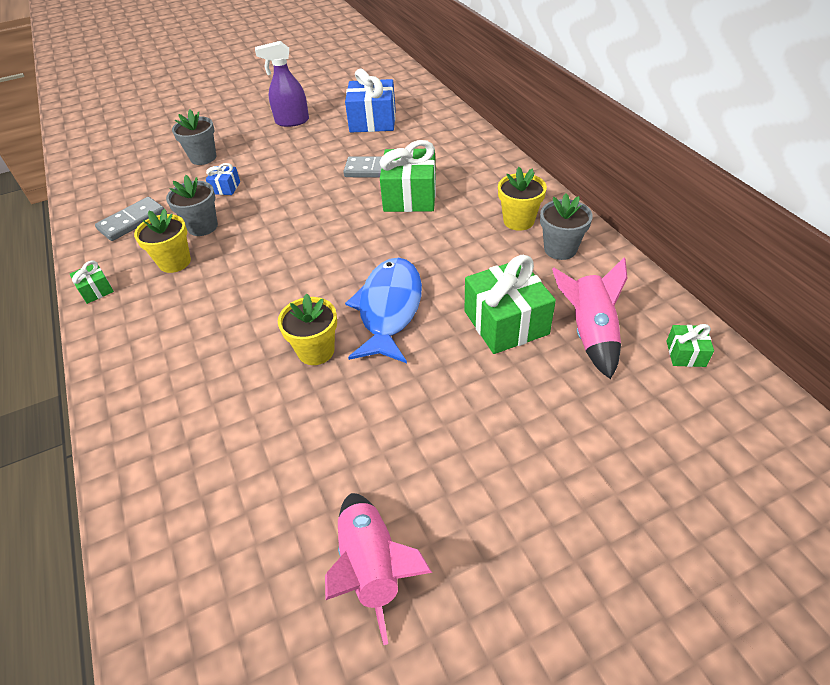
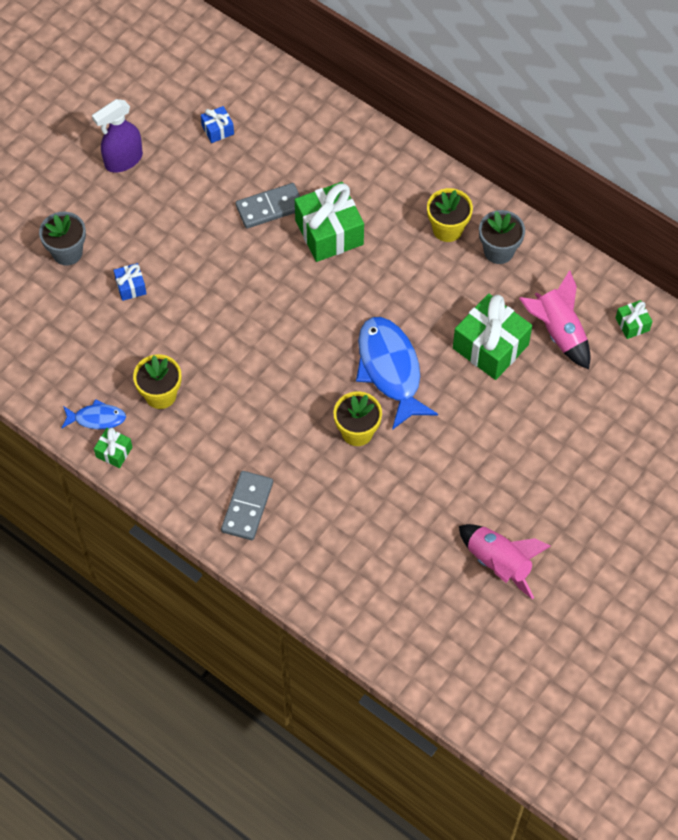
camera: 30 degrees left, 15 degrees up
(110, 262) = (97, 418): none -> blue fish
(132, 221) = (70, 365): grey domino -> grey domino (247, 507)
(202, 227) = (151, 345): grey flower pot -> none
(373, 121) = (217, 130): blue gift -> blue gift, size x0.48

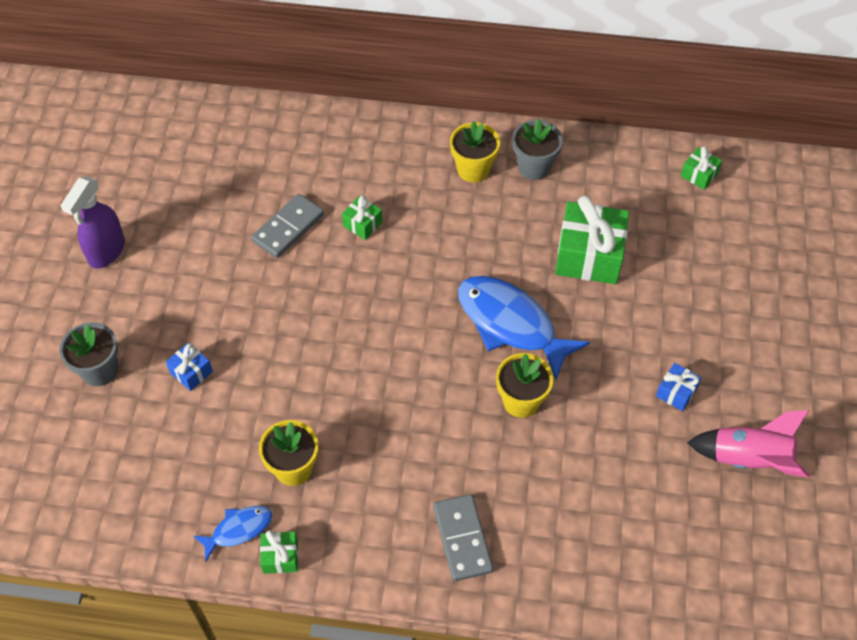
camera: 30 degrees left, 5 degrees down
(217, 130) = (188, 180): blue gift -> blue gift (676, 392)
(329, 232) = (362, 224): green gift -> green gift, size x0.48
(558, 332) = (640, 213): pink rocket -> none

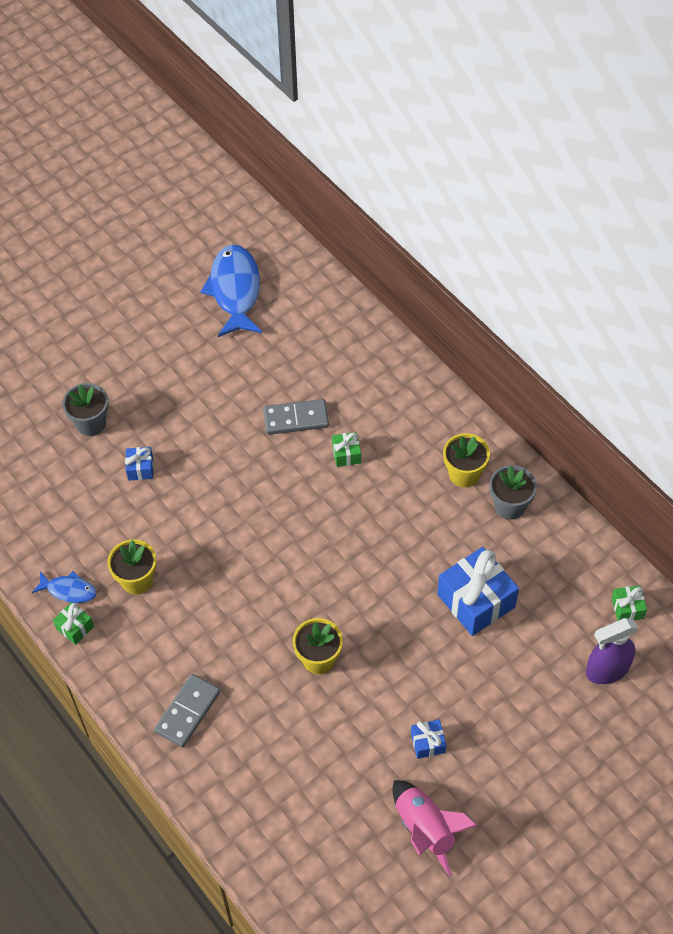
camera: 45 degrees right, 0 degrees up
(106, 251) = (170, 347): purple spray bottle -> purple spray bottle (606, 670)
(511, 324) = (369, 603): blue fish -> blue fish (235, 290)
(589, 256) = (476, 601): green gift -> blue gift

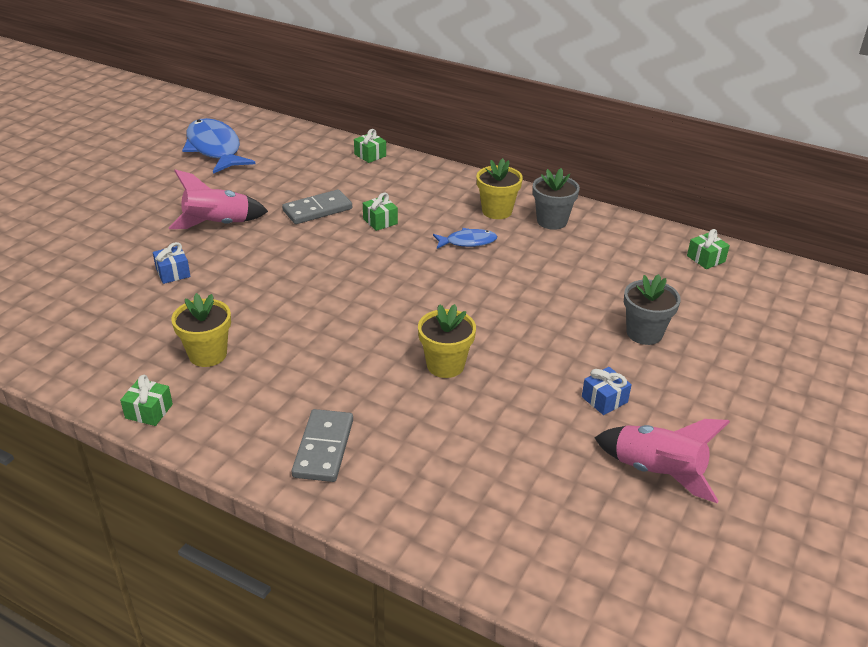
camera: 25 degrees left, 20 degrees down
(69, 590) = (128, 382): blue fish -> blue fish (468, 242)
(91, 423) = (103, 254): grey flower pot -> grey flower pot (644, 333)
(199, 413) = (218, 225): none -> pink rocket
(381, 346) = (370, 155): none -> green gift
(476, 601) = (570, 286): blue gift -> none
(606, 670) = (725, 302): purple spray bottle -> none

